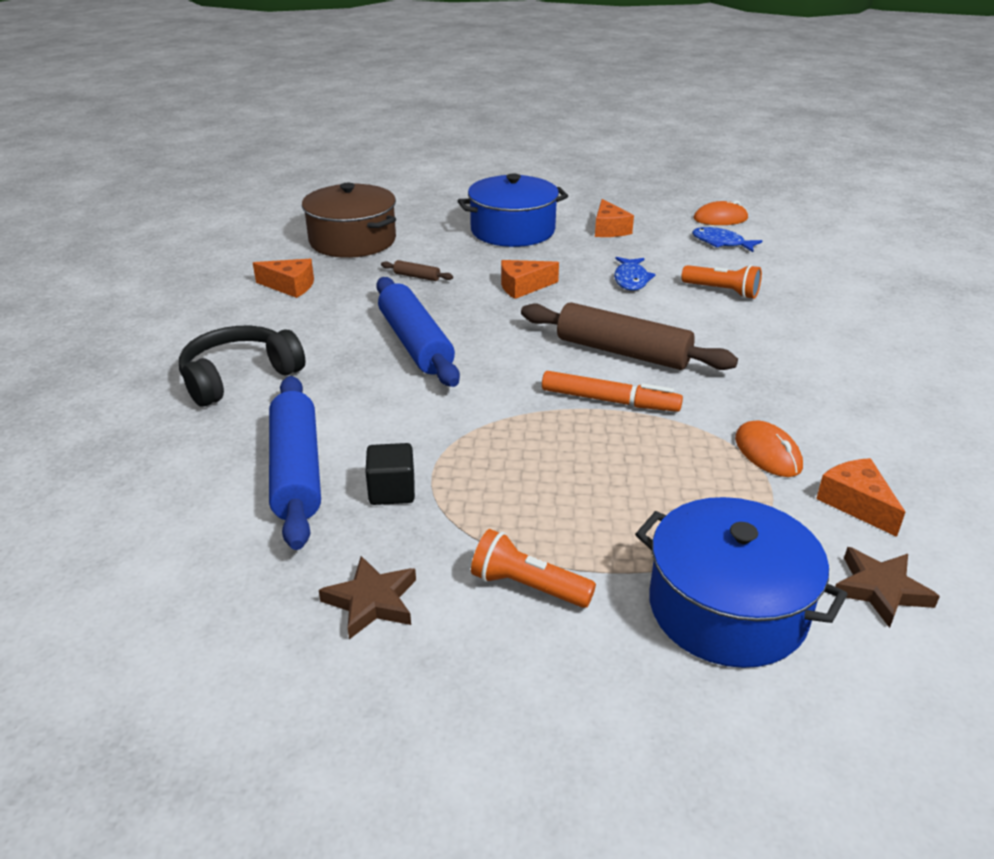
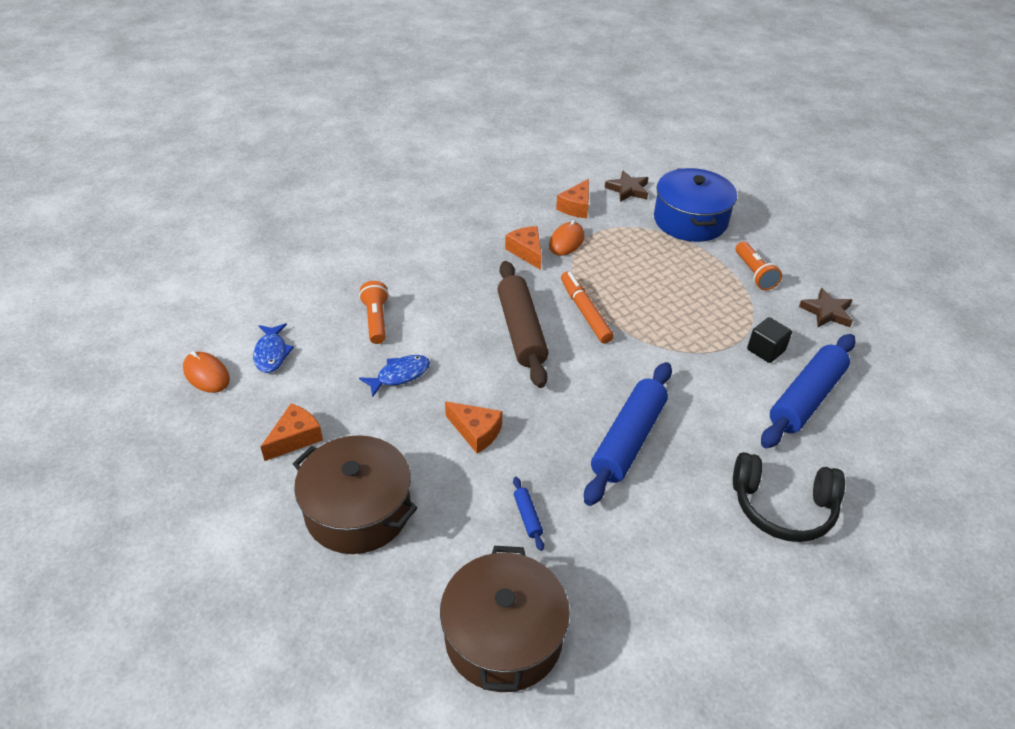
camera: 130 degrees left, 10 degrees up
(290, 286) = (642, 602): orange cheese -> orange cheese (526, 252)
(417, 276) = (527, 516): brown rolling pin -> blue rolling pin
(512, 230) = (358, 510): blue pot -> brown pot

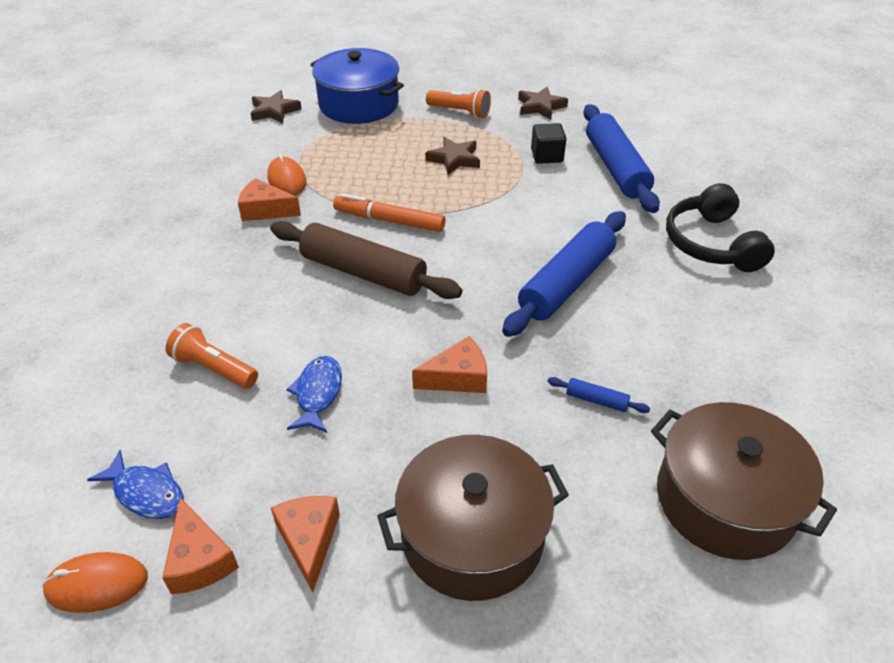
camera: 50 degrees left, 0 degrees up
(576, 207) = (252, 149): orange cheese -> orange cheese (200, 559)
(628, 440) = (567, 283): blue rolling pin -> blue rolling pin turned 60 degrees clockwise
(693, 304) = (454, 159): none -> brown star
(782, 507) = (711, 243): black headphones -> black headphones turned 120 degrees clockwise

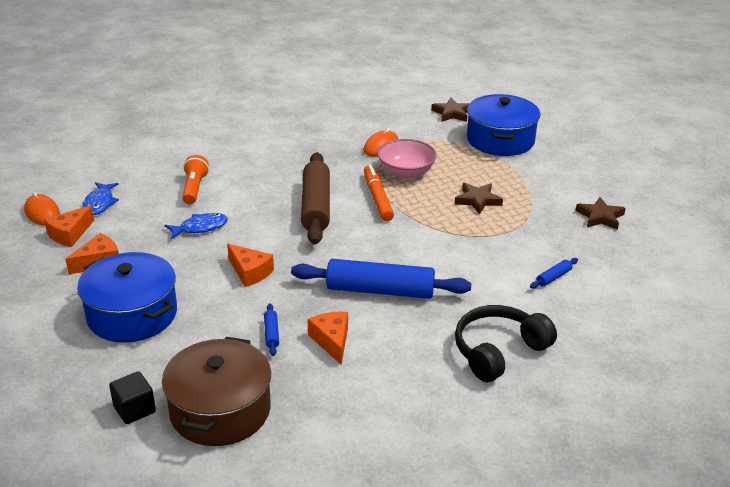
camera: 60 degrees right, 10 degrees down
(265, 210) = (342, 151): orange cheese -> orange cheese (331, 341)
(357, 183) = (406, 172): none -> pink bowl
(460, 112) = (544, 183): orange flashlight -> none
(472, 535) = (132, 314): brown pot -> blue pot
(547, 156) = (530, 239): black cube -> black cube (134, 409)
(616, 168) = (553, 277): blue rolling pin -> blue rolling pin, size x0.41

